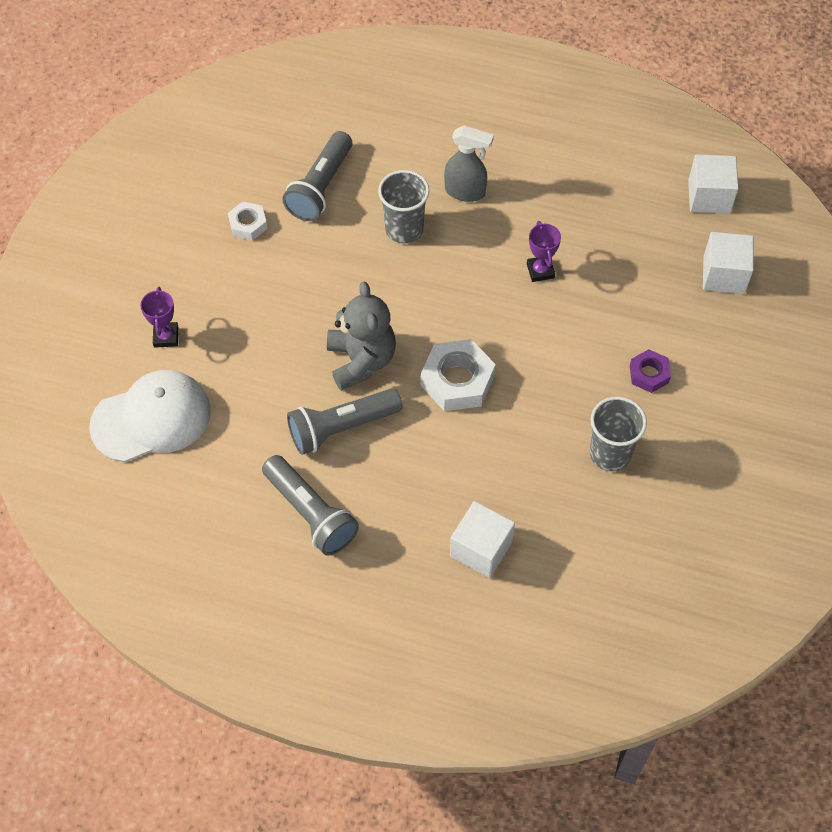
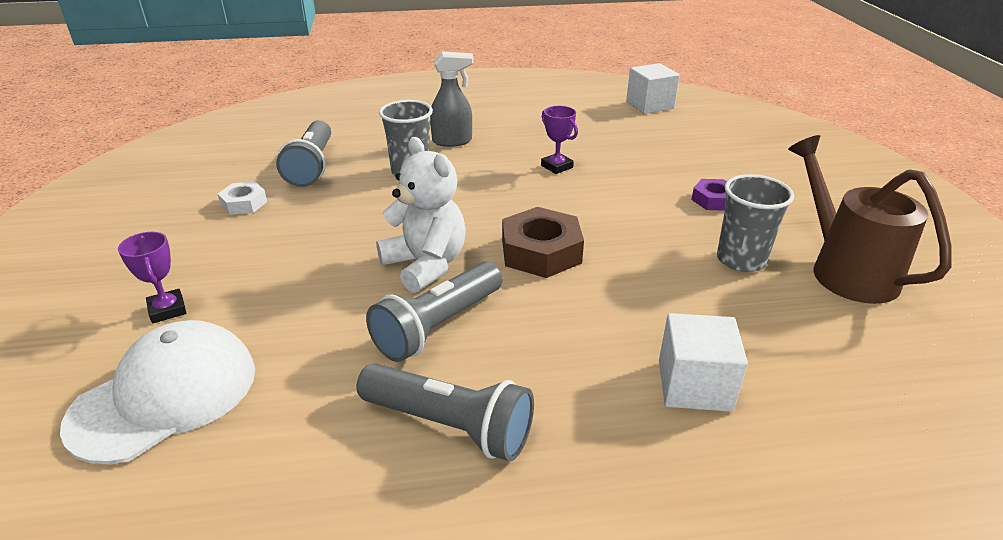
camera: 25 degrees left, 25 degrees down
(361, 360) = (426, 265): grey teddy bear -> white teddy bear
(457, 380) = (541, 252): white nut -> brown nut
(685, 497) = (845, 270): none -> brown watering can
(724, 275) = (706, 135): white cube -> none

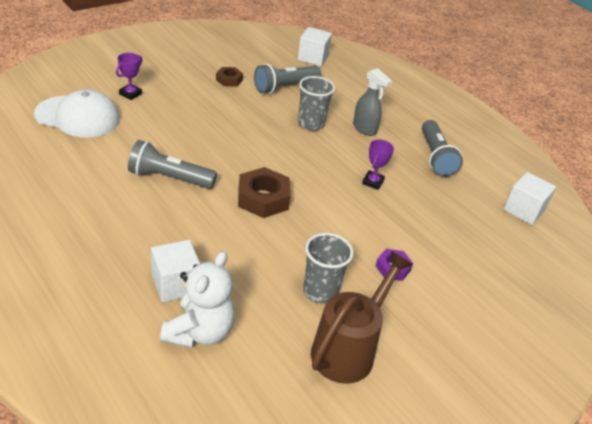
camera: 55 degrees right, 5 degrees up
(244, 203) = (229, 80): white nut -> brown nut
(270, 129) = (313, 58): none -> white cube
(426, 265) = (218, 159): white teddy bear -> white teddy bear (199, 332)
(450, 425) = (100, 202): grey flashlight -> grey flashlight (435, 157)

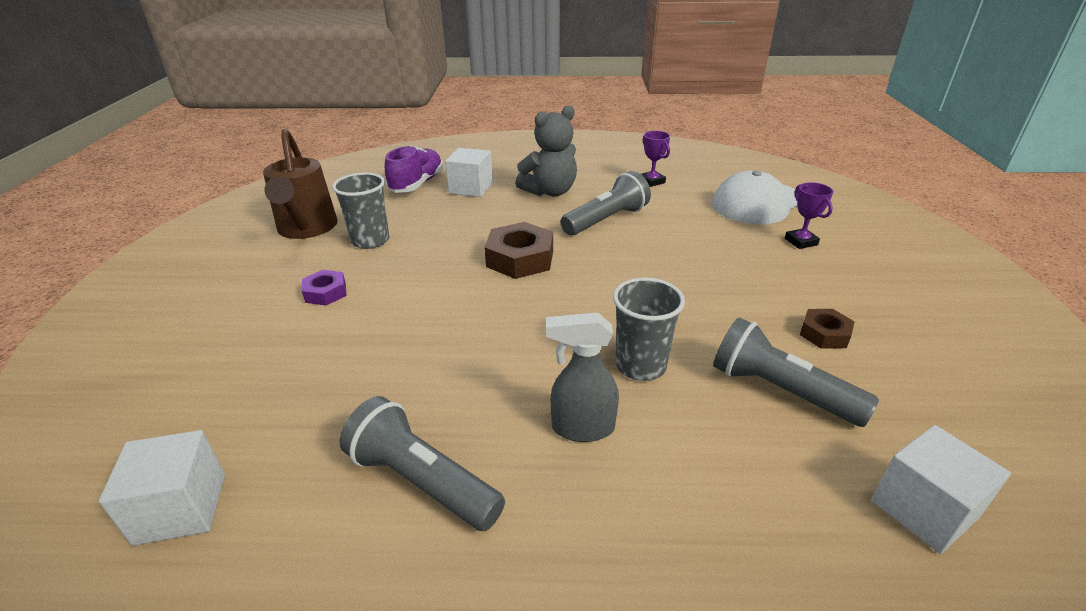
camera: 135 degrees right, 5 degrees down
(141, 227) = (550, 191): none -> grey teddy bear
(199, 332) = (417, 184): white teddy bear -> purple shoe
(285, 87) = (780, 391): grey flashlight -> grey flashlight turned 60 degrees counterclockwise
(372, 182) = (453, 356): purple trophy -> purple trophy (652, 181)

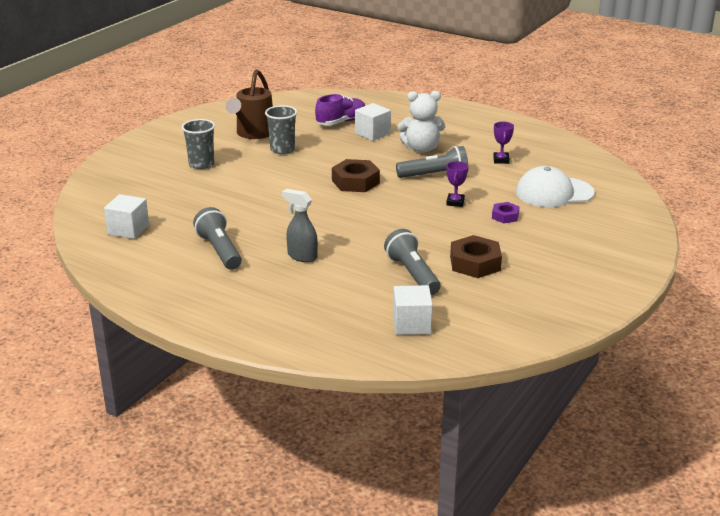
camera: 30 degrees right, 5 degrees down
(326, 293) = (237, 170): purple nut -> purple nut (505, 216)
(550, 191) = (421, 149): grey teddy bear -> white teddy bear
(640, 366) = (358, 245): grey cup -> grey cup (201, 164)
(801, 242) = (543, 221): purple trophy -> purple trophy (455, 202)
(824, 334) = (475, 263): brown nut -> brown nut, size x1.74

